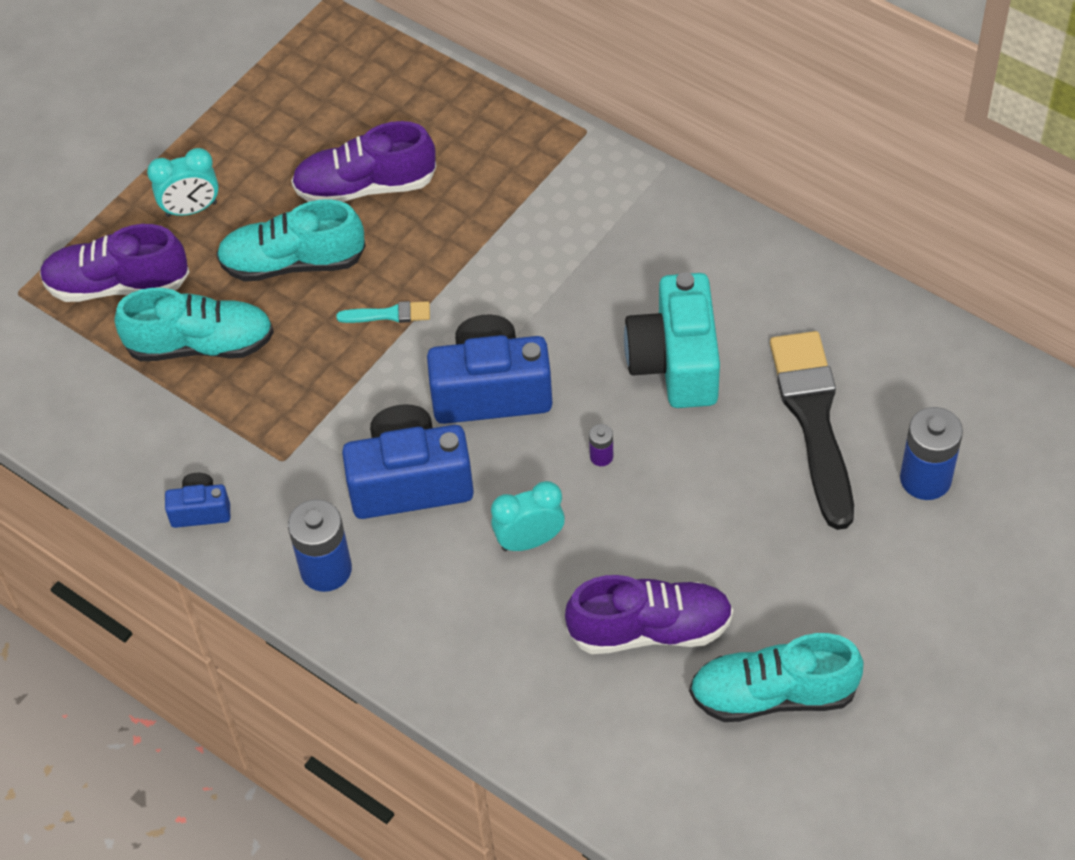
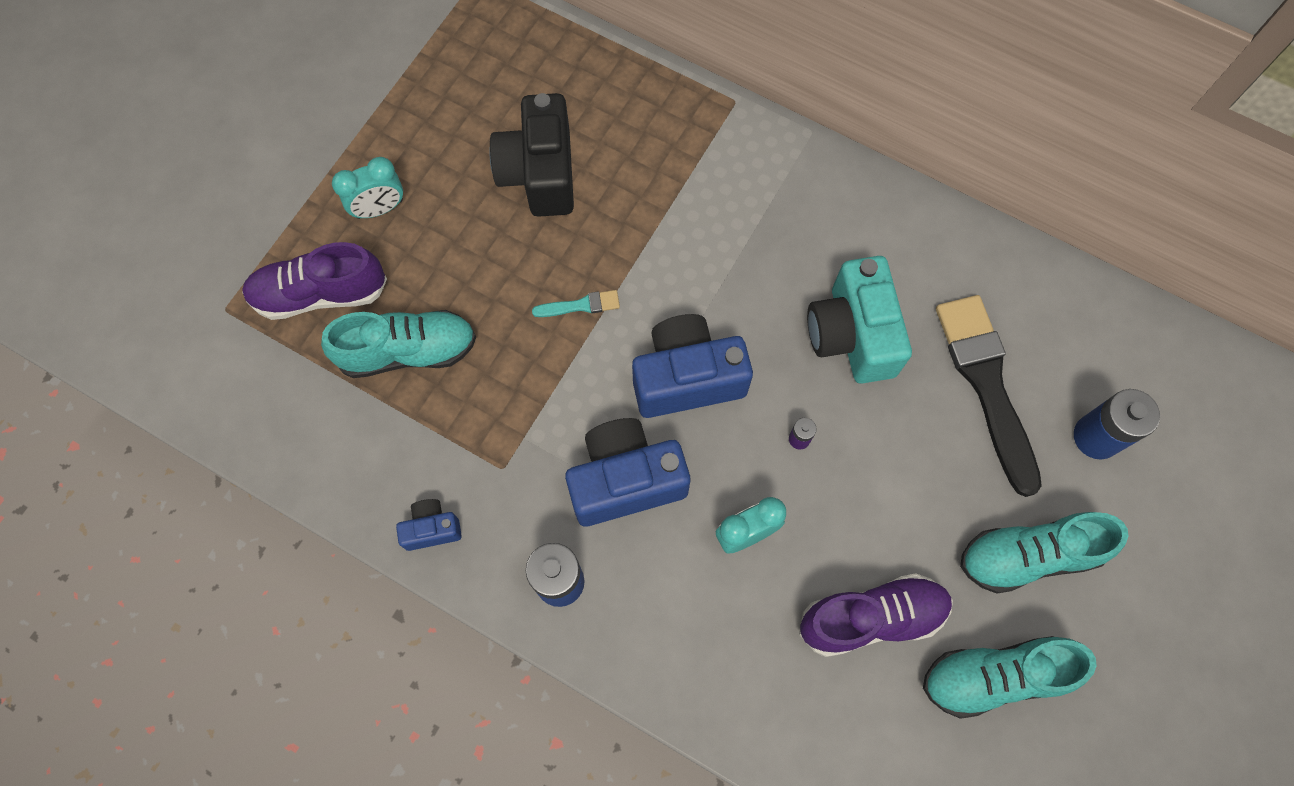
camera: 10 degrees left, 15 degrees up
(293, 262) = (483, 258): turquoise shoe -> turquoise shoe (1028, 555)
(365, 186) = (539, 173): purple shoe -> black camera

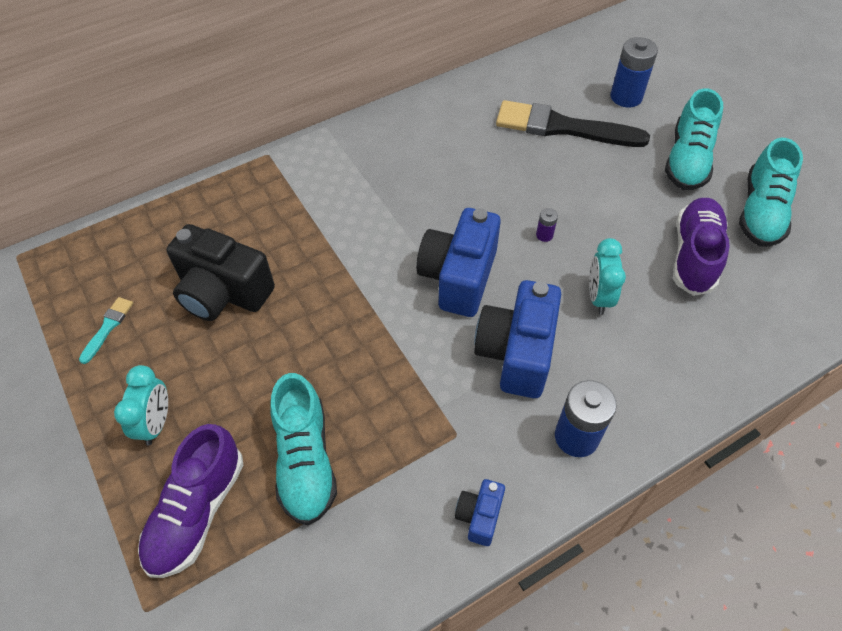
camera: 60 degrees left, 15 degrees down
(408, 351) = (305, 461): turquoise shoe -> turquoise shoe turned 150 degrees clockwise
(581, 305) = (354, 316): turquoise brush -> turquoise brush (108, 327)
(852, 335) = (486, 174): turquoise camera -> none

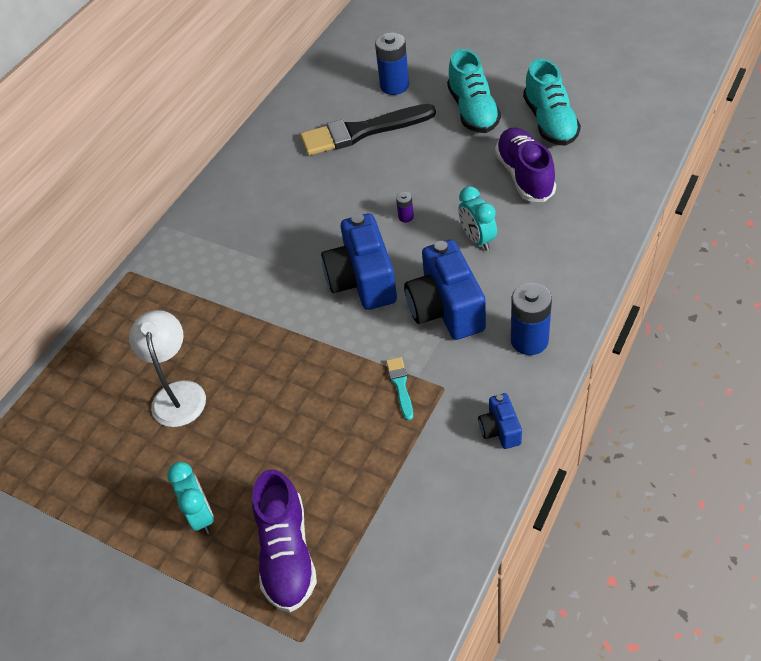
camera: 25 degrees left, 5 degrees down
(108, 327) = (97, 473): turquoise brush -> turquoise brush (400, 385)
(223, 292) = (178, 393): black camera -> white lamp
(305, 461) = (344, 470): turquoise shoe -> none

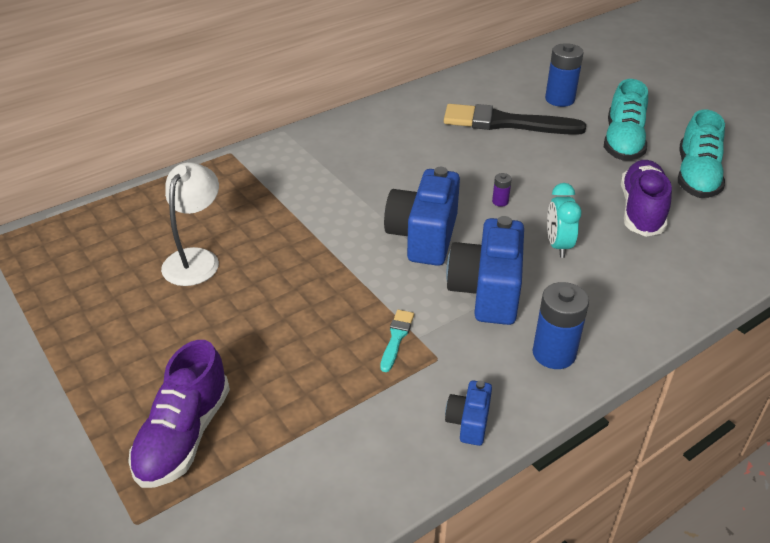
camera: 20 degrees right, 10 degrees down
(201, 515) = (136, 365): turquoise clock -> none

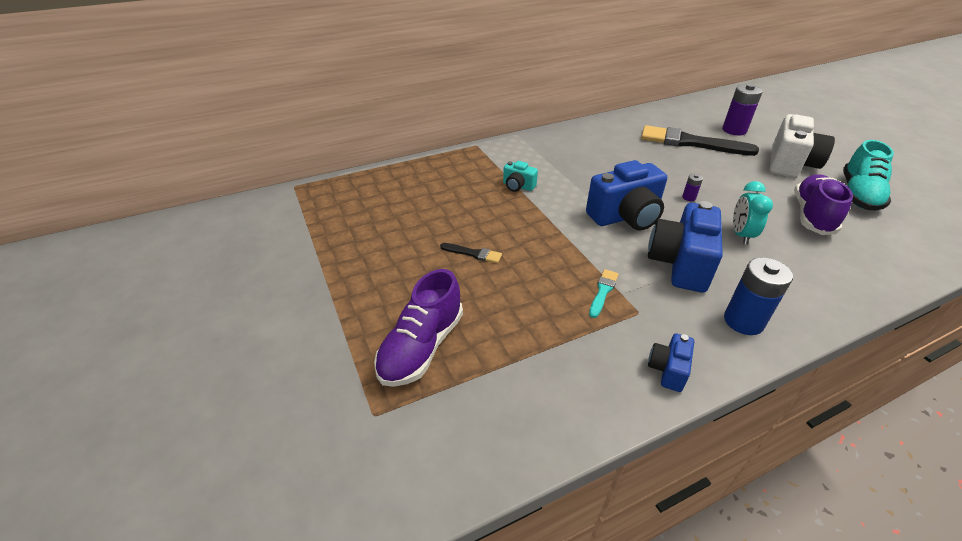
camera: 10 degrees right, 0 degrees up
(196, 259) = (444, 214): white lamp -> none
(238, 308) = (473, 253): none -> black brush
(289, 208) = (518, 186): none -> turquoise camera
(423, 236) = (625, 217): blue camera -> blue camera turned 135 degrees counterclockwise
(559, 99) = (734, 130): blue battery -> purple battery
(623, 142) = (790, 164): turquoise shoe -> white camera

